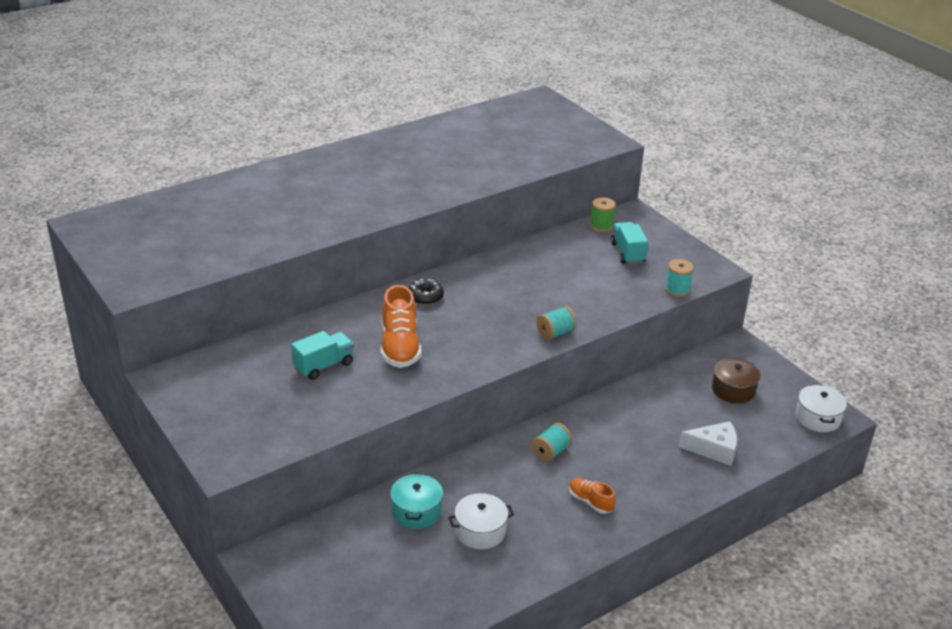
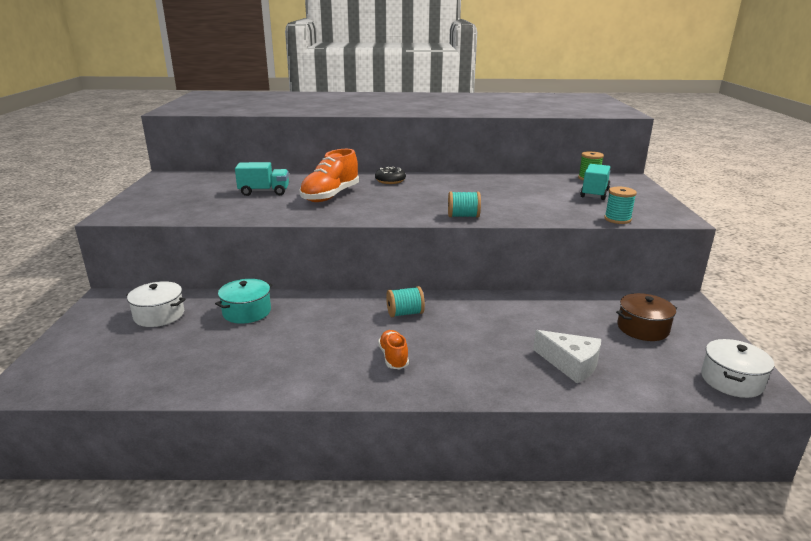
camera: 35 degrees right, 10 degrees down
(480, 531) = (273, 341): white pot -> white pot (159, 315)

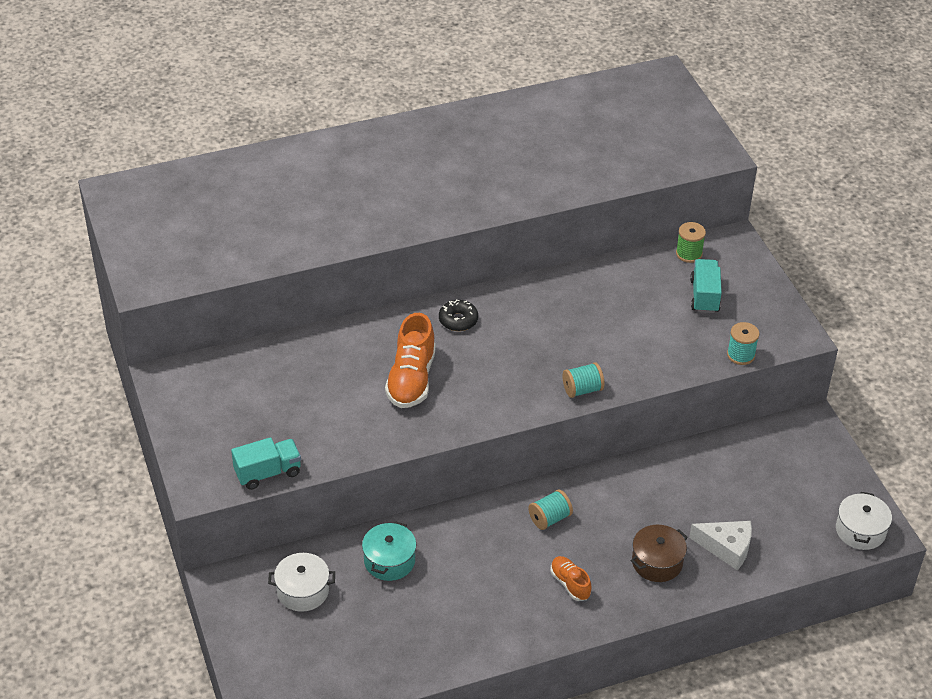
camera: 20 degrees left, 20 degrees up
(264, 192) = (326, 389): turquoise truck -> turquoise truck (268, 473)
(642, 328) = (779, 479): brown pot -> brown pot (657, 562)

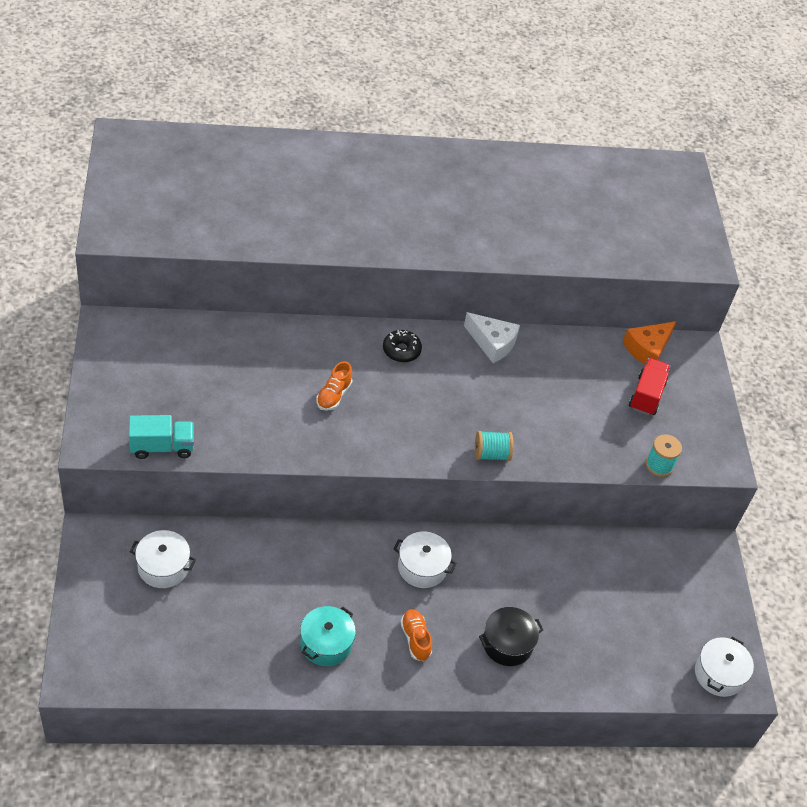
camera: 10 degrees right, 5 degrees up
(389, 561) = (255, 562): turquoise pot -> turquoise pot (326, 643)
(411, 379) = (333, 395): orange shoe -> orange shoe, size x0.55
(549, 518) = (422, 567): turquoise spool -> white pot
(657, 562) = (507, 644): brown pot -> black pot
(689, 254) = (647, 349): green spool -> orange cheese
(704, 296) = (646, 395): turquoise truck -> red truck
(726, 547) = (580, 650): white cheese -> white cheese (492, 343)

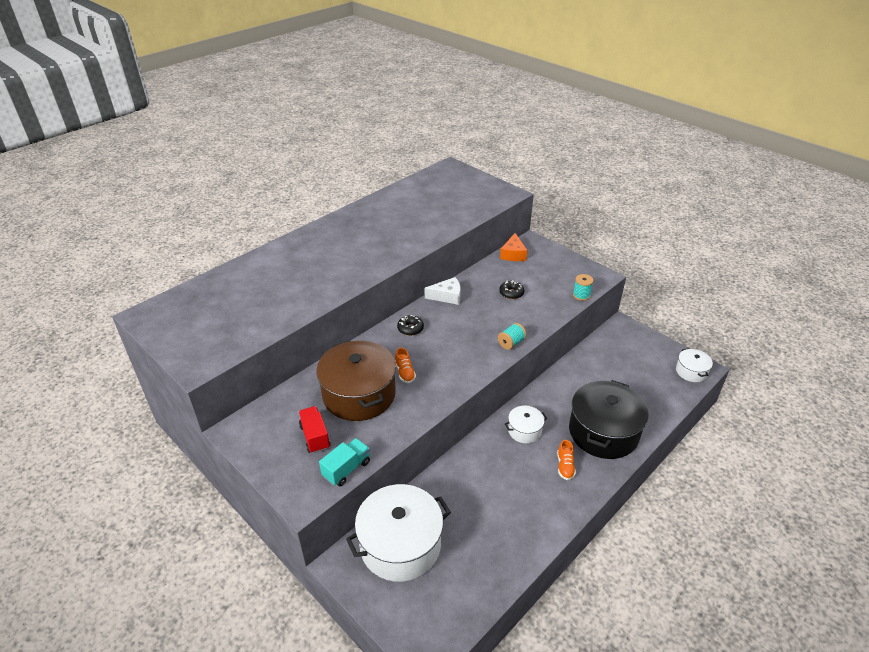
camera: 35 degrees left, 10 degrees down
(163, 567) = (400, 545): white pot -> white pot, size x2.05
(260, 382) = (359, 394): none -> brown pot
(326, 643) = (530, 507): turquoise pot -> none
(415, 639) = (565, 466): orange shoe -> orange shoe turned 120 degrees counterclockwise
(507, 644) = (603, 432): black pot -> black pot, size x2.05
(574, 396) = (511, 293): none -> black donut
(646, 395) = (538, 272): red truck -> red truck (315, 437)

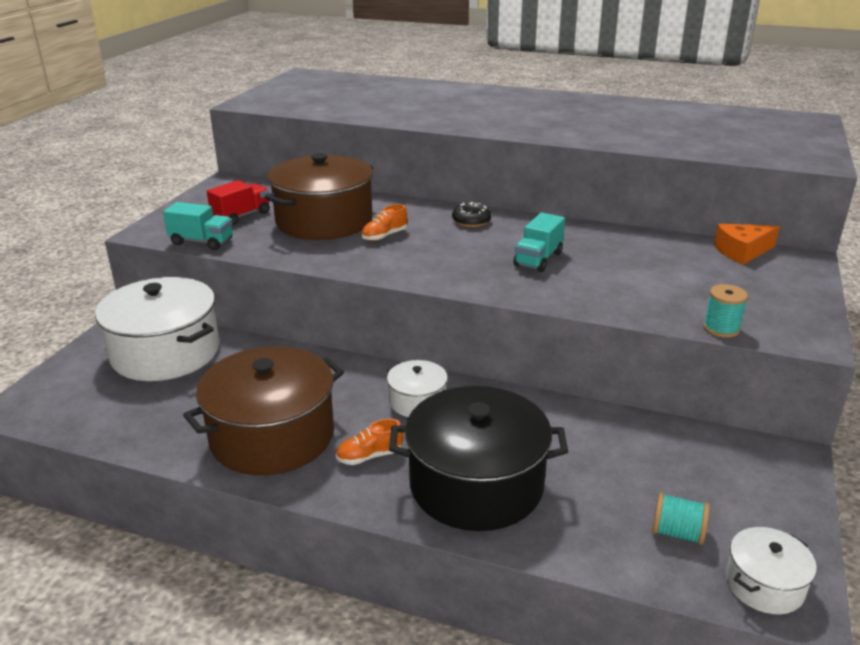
camera: 65 degrees right, 10 degrees down
(447, 296) = (567, 228): white cheese -> none
(478, 322) = (538, 259): none -> turquoise truck
(511, 293) = (638, 269): black donut -> none
(511, 343) = (519, 291): turquoise spool -> turquoise spool (677, 533)
(528, 505) = (272, 436): none -> brown pot

